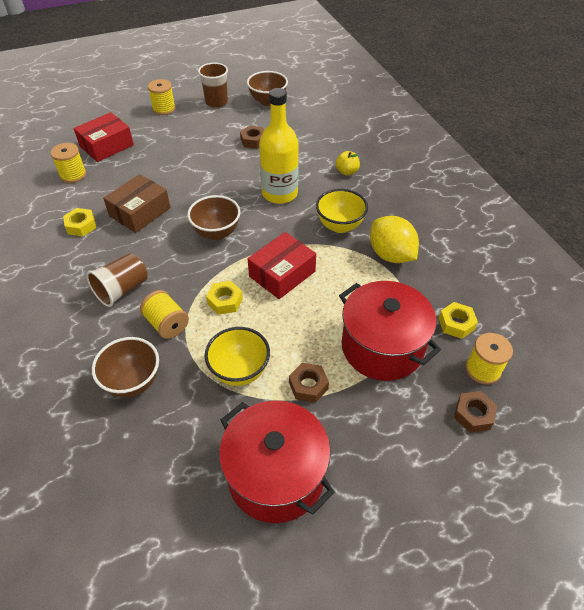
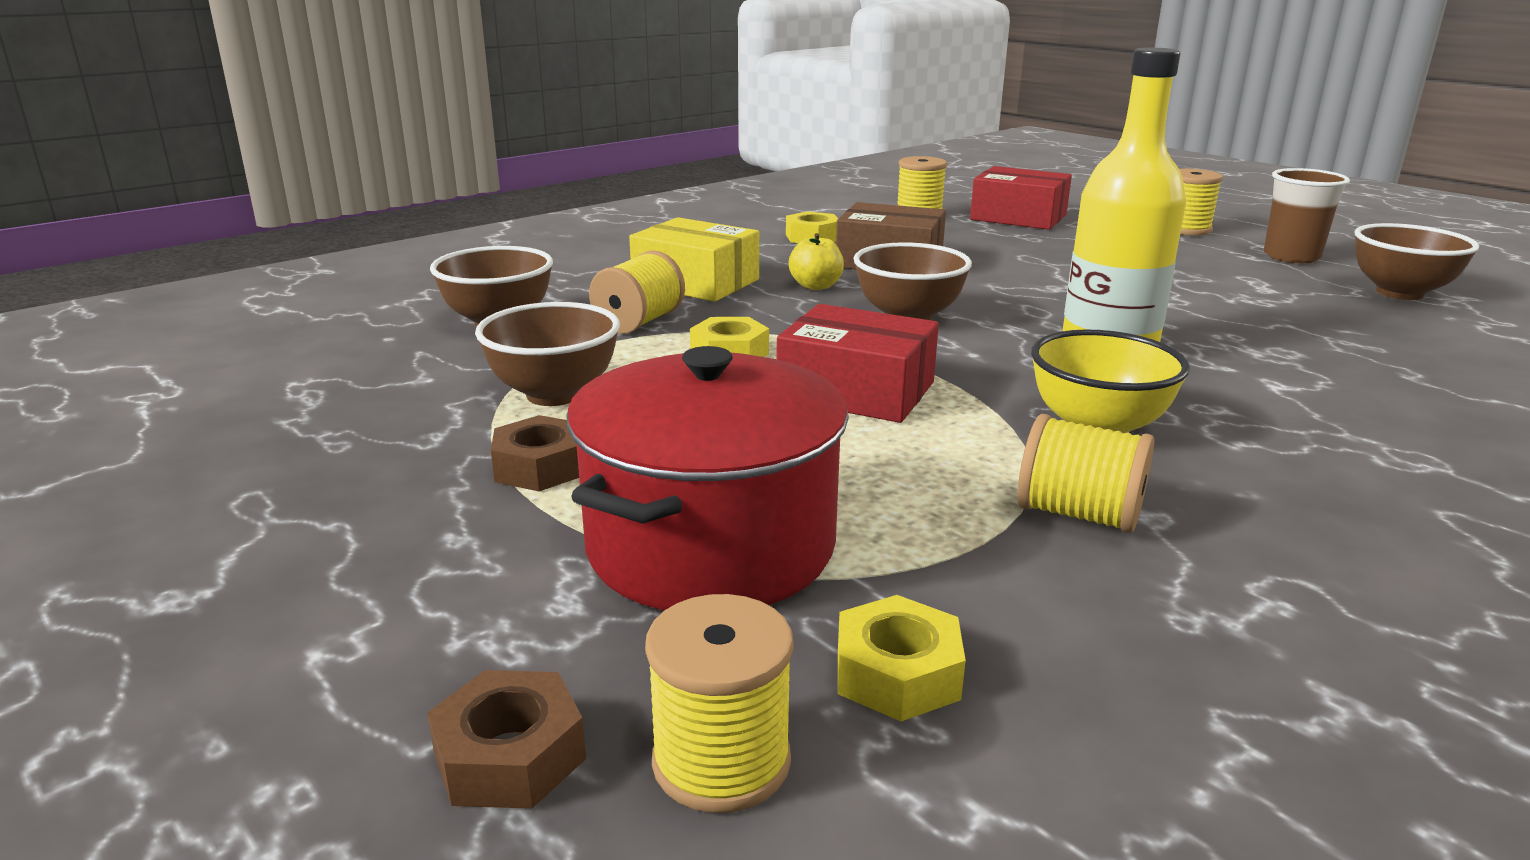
camera: 70 degrees right, 25 degrees down
(122, 289) = (696, 282): brown cup -> yellow box
(239, 371) = (554, 394): yellow bowl -> brown bowl
(253, 141) = (1236, 302): brown nut -> none
(276, 475) = (294, 469): red pot -> none
(347, 172) = (1321, 409): yellow apple -> yellow apple (816, 286)
(391, 255) = (1078, 514): yellow lemon -> yellow spool

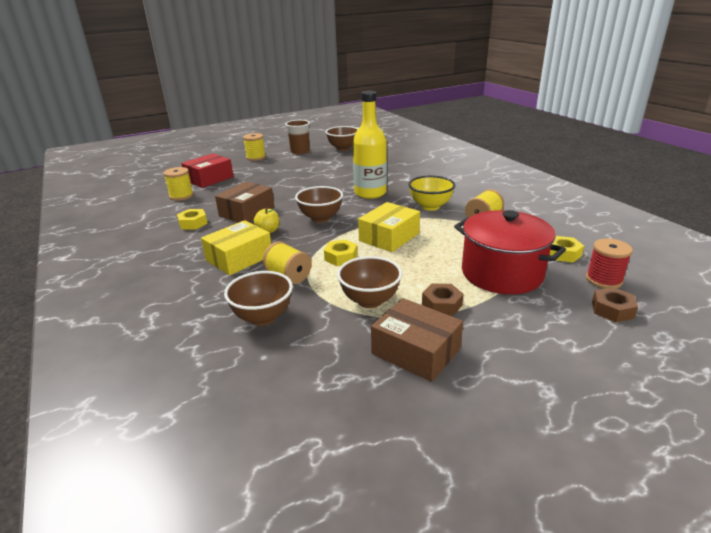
camera: 75 degrees left, 5 degrees up
(367, 448) = (416, 351): none -> brown box
(721, 761) = (604, 280): yellow spool -> red spool
(856, 391) = (389, 237): red box -> yellow box

